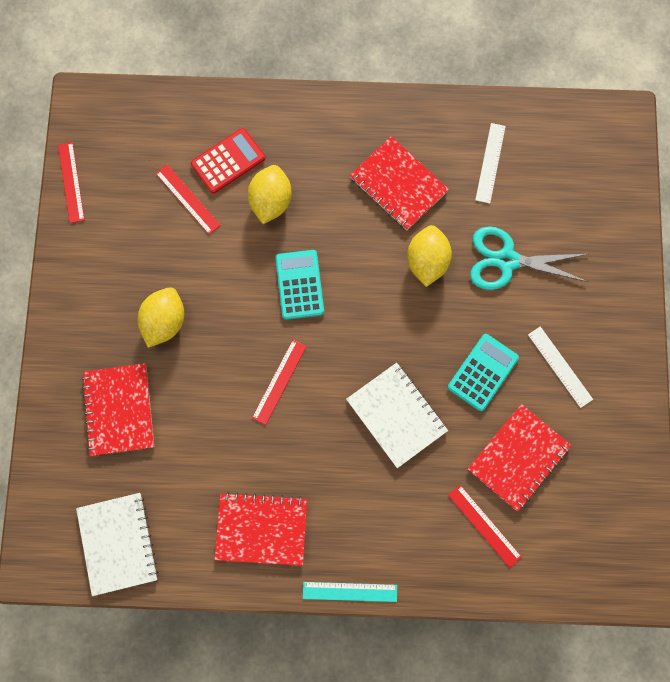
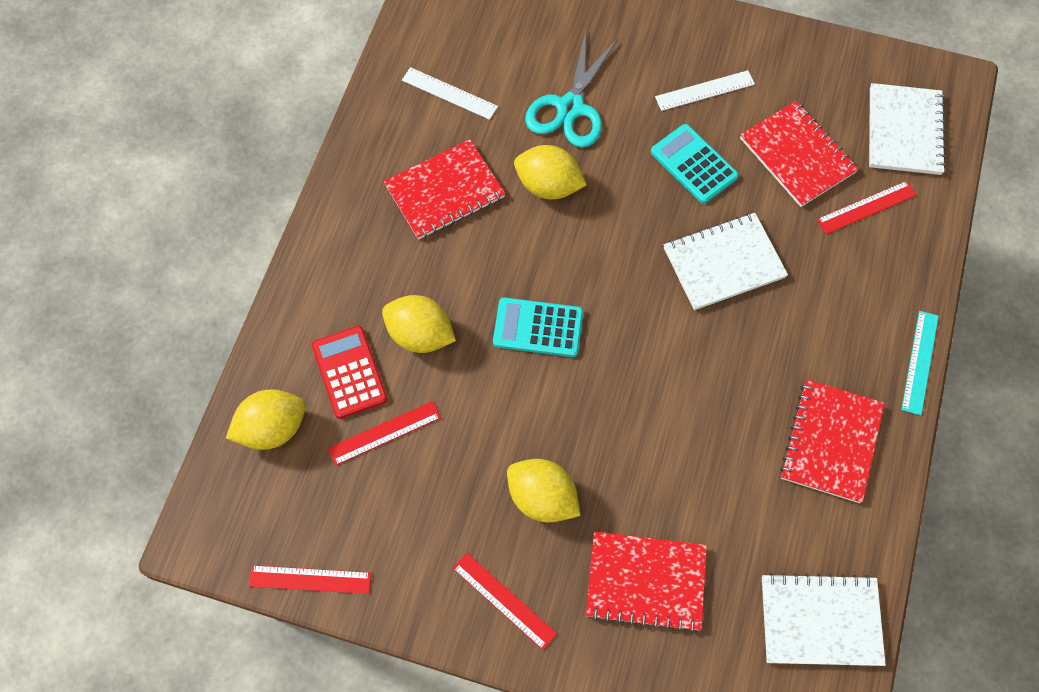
camera: 75 degrees left, 10 degrees down
(172, 123) = (272, 428): none -> yellow lemon
(279, 381) = (654, 379): red ruler -> red ruler (504, 600)
(573, 548) = (904, 131): none -> white notebook

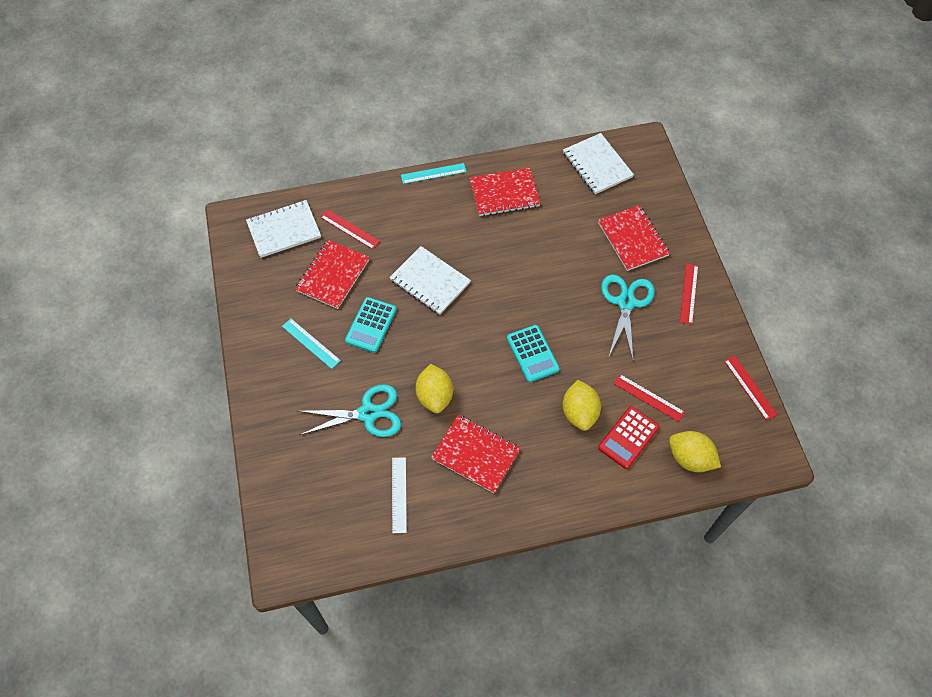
camera: 120 degrees left, 5 degrees down
(542, 498) = (626, 303): yellow lemon -> turquoise scissors
(705, 90) = (311, 343): white ruler -> turquoise ruler

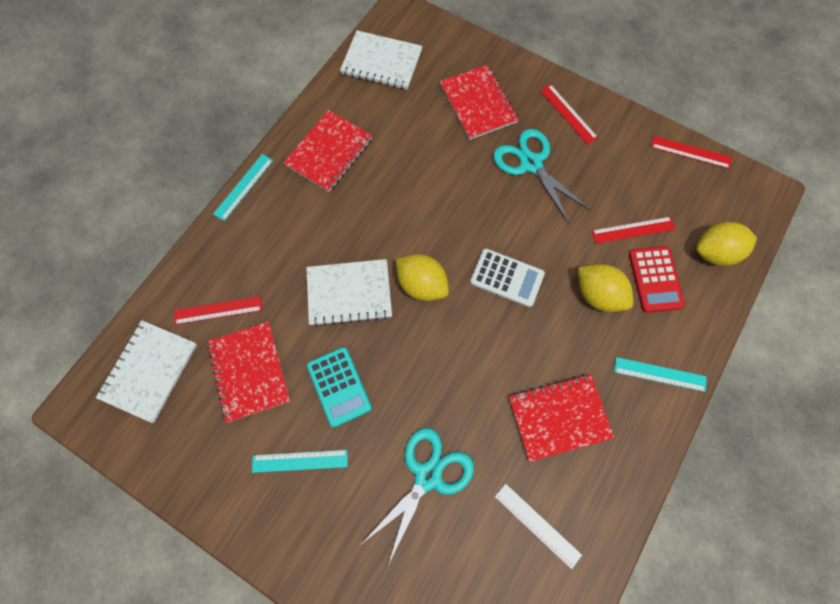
camera: 45 degrees left, 10 degrees up
(434, 396) = (468, 398): yellow lemon -> yellow lemon (422, 284)
(532, 354) = (507, 278): turquoise calculator -> white calculator
(565, 490) = (660, 374): none -> turquoise ruler
(633, 239) = (478, 103): red notebook -> red notebook turned 45 degrees clockwise

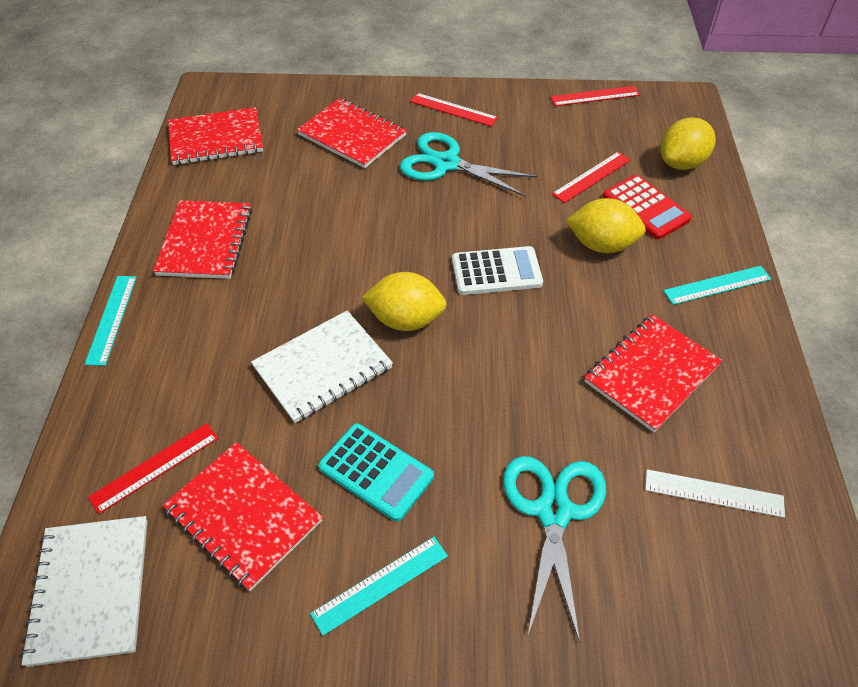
camera: 30 degrees left, 20 degrees down
(381, 62) = (216, 139): white notebook -> red notebook

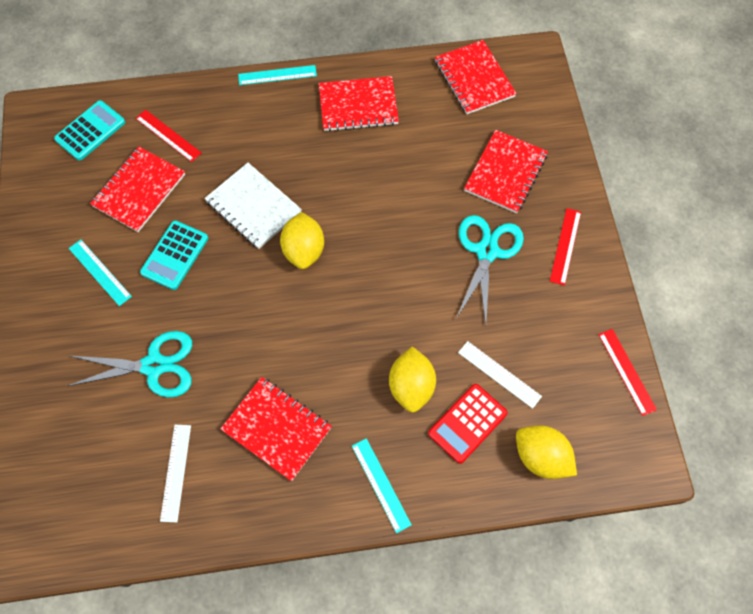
camera: 80 degrees right, 15 degrees up
(90, 590) = (90, 131): white notebook -> turquoise calculator
(496, 272) = (364, 306): white calculator -> none
(591, 177) = (499, 374): red ruler -> white ruler

